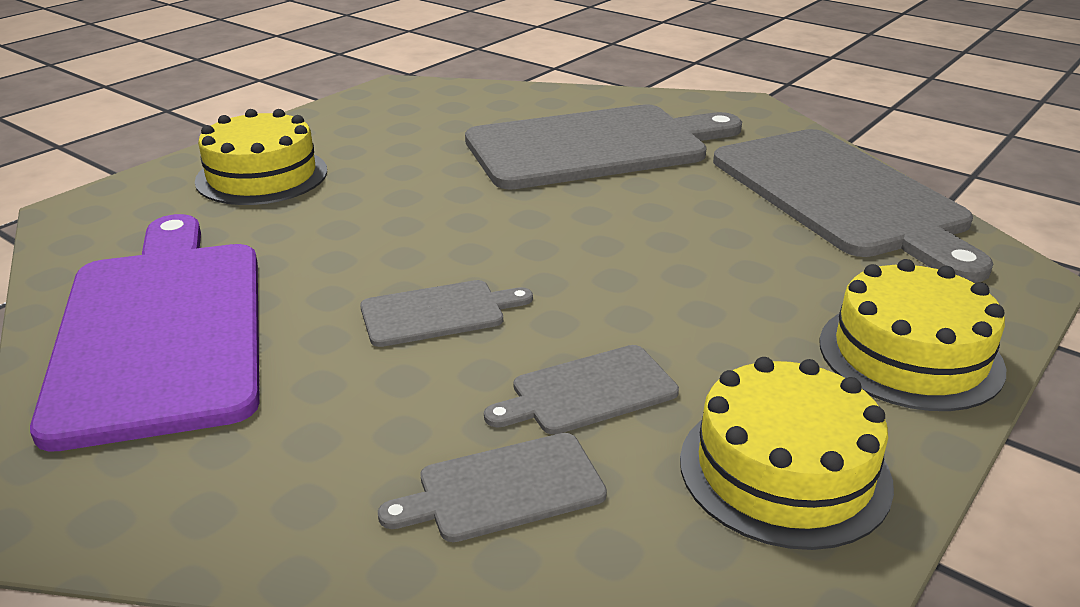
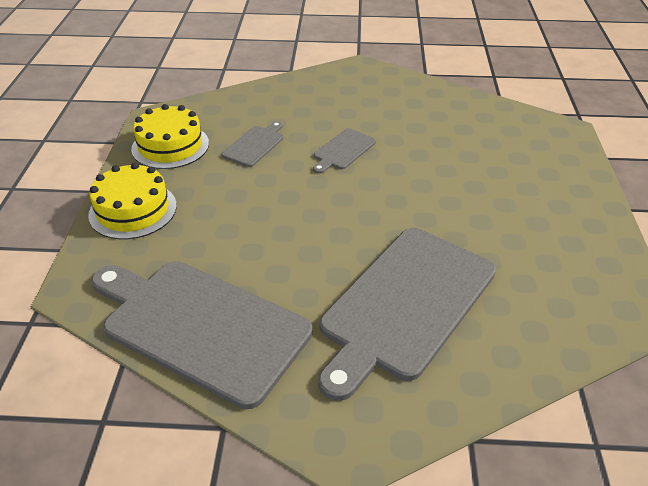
camera: 145 degrees right, 10 degrees up
(161, 329) = (428, 107): purple cutting board -> none
(262, 176) = (540, 183): yellow cake -> none
(504, 489) = (254, 110): grey cutting board -> none

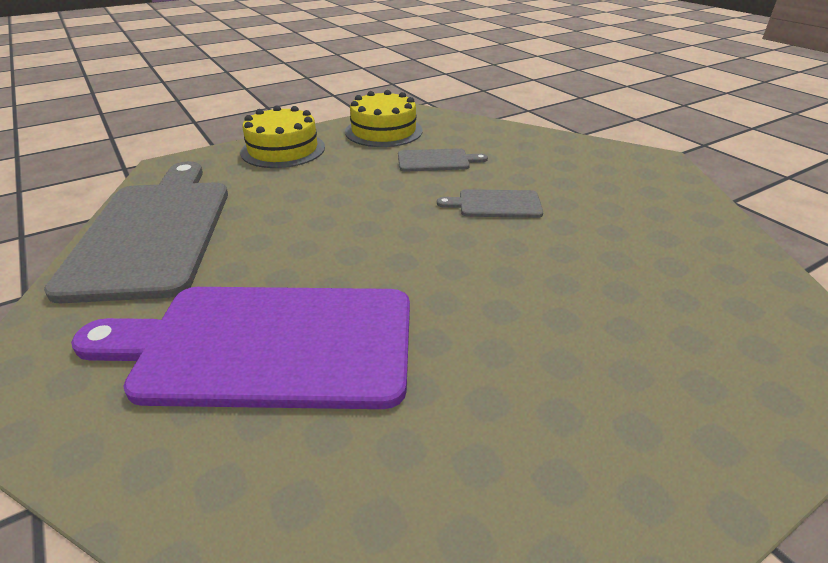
camera: 55 degrees right, 5 degrees down
(405, 304) = (267, 345): grey cutting board -> purple cutting board

